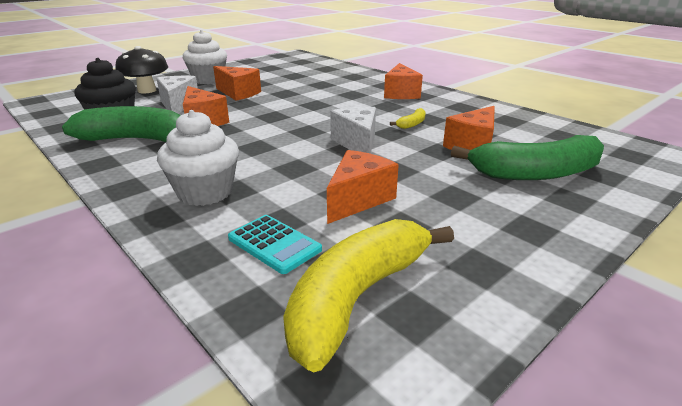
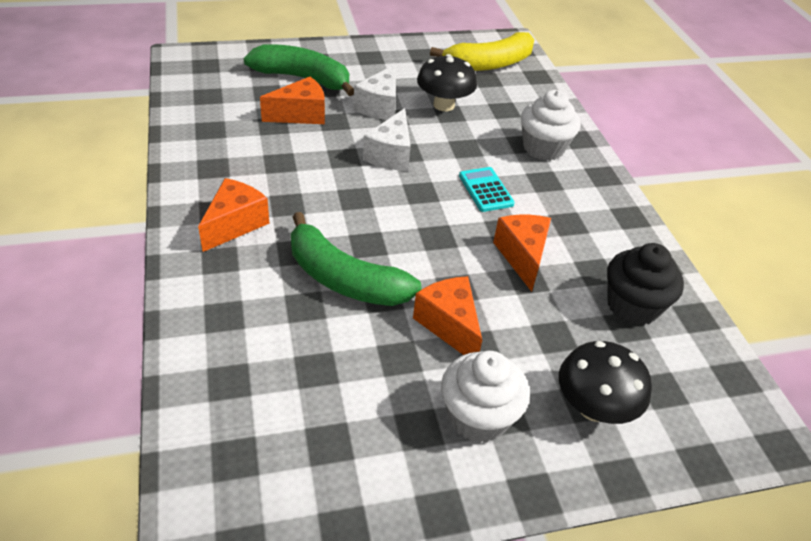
camera: 155 degrees left, 15 degrees up
(137, 139) = (598, 245): green banana -> green banana (344, 279)
(178, 105) = (547, 319): white cheese -> white cheese (380, 106)
(274, 244) = (513, 98): turquoise calculator -> turquoise calculator (485, 190)
(358, 199) = (444, 105): orange cheese -> black mushroom
(412, 124) = (308, 160): yellow banana -> none

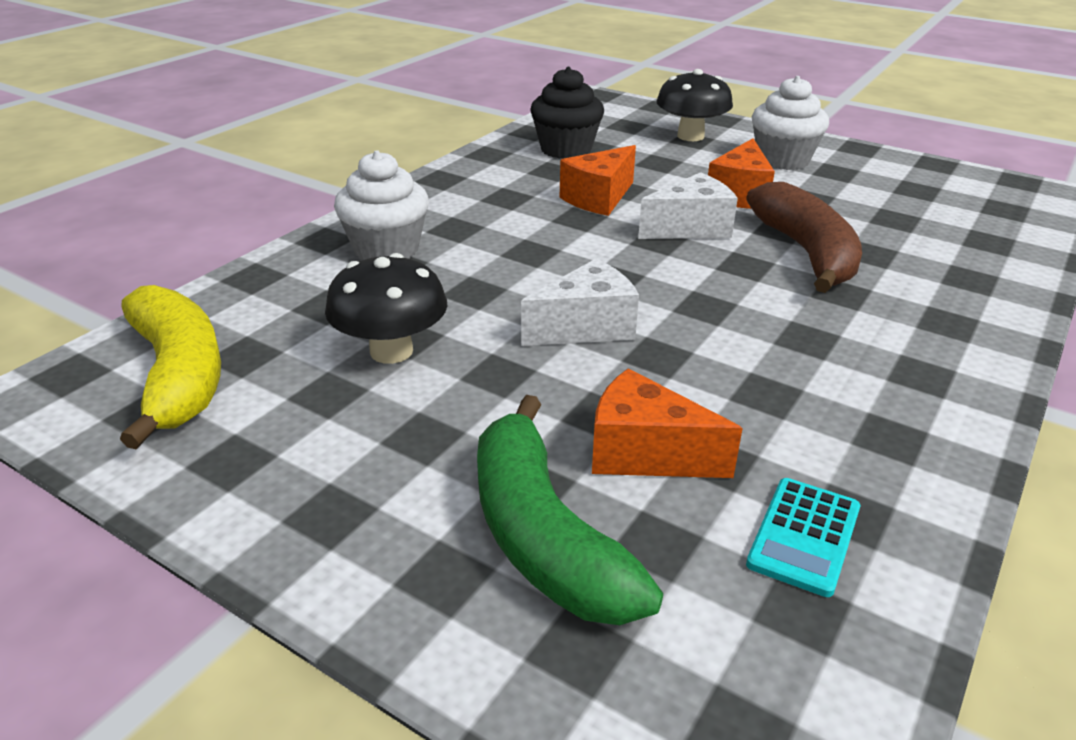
camera: 130 degrees left, 10 degrees down
(235, 224) = (903, 346): orange cheese -> none
(344, 279) = (806, 252): green banana -> brown banana
(380, 106) = (489, 399): white cheese -> white cheese (690, 228)
(485, 190) = (535, 248): turquoise calculator -> turquoise calculator (804, 536)
(489, 64) = (178, 375): yellow banana -> yellow banana turned 45 degrees clockwise

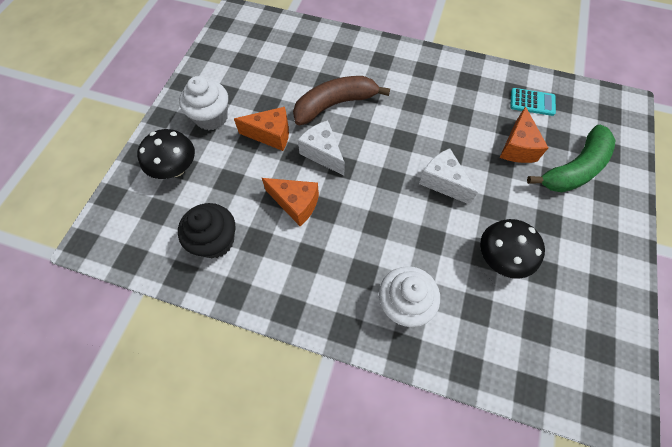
camera: 105 degrees left, 30 degrees up
(178, 375) = (569, 350): yellow banana -> none

